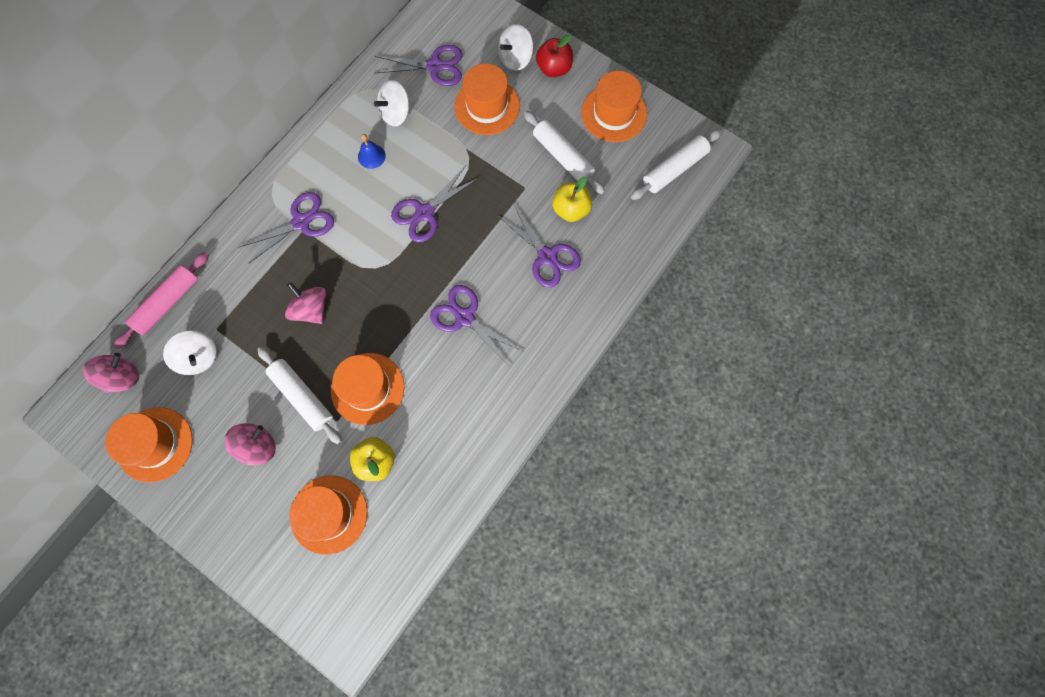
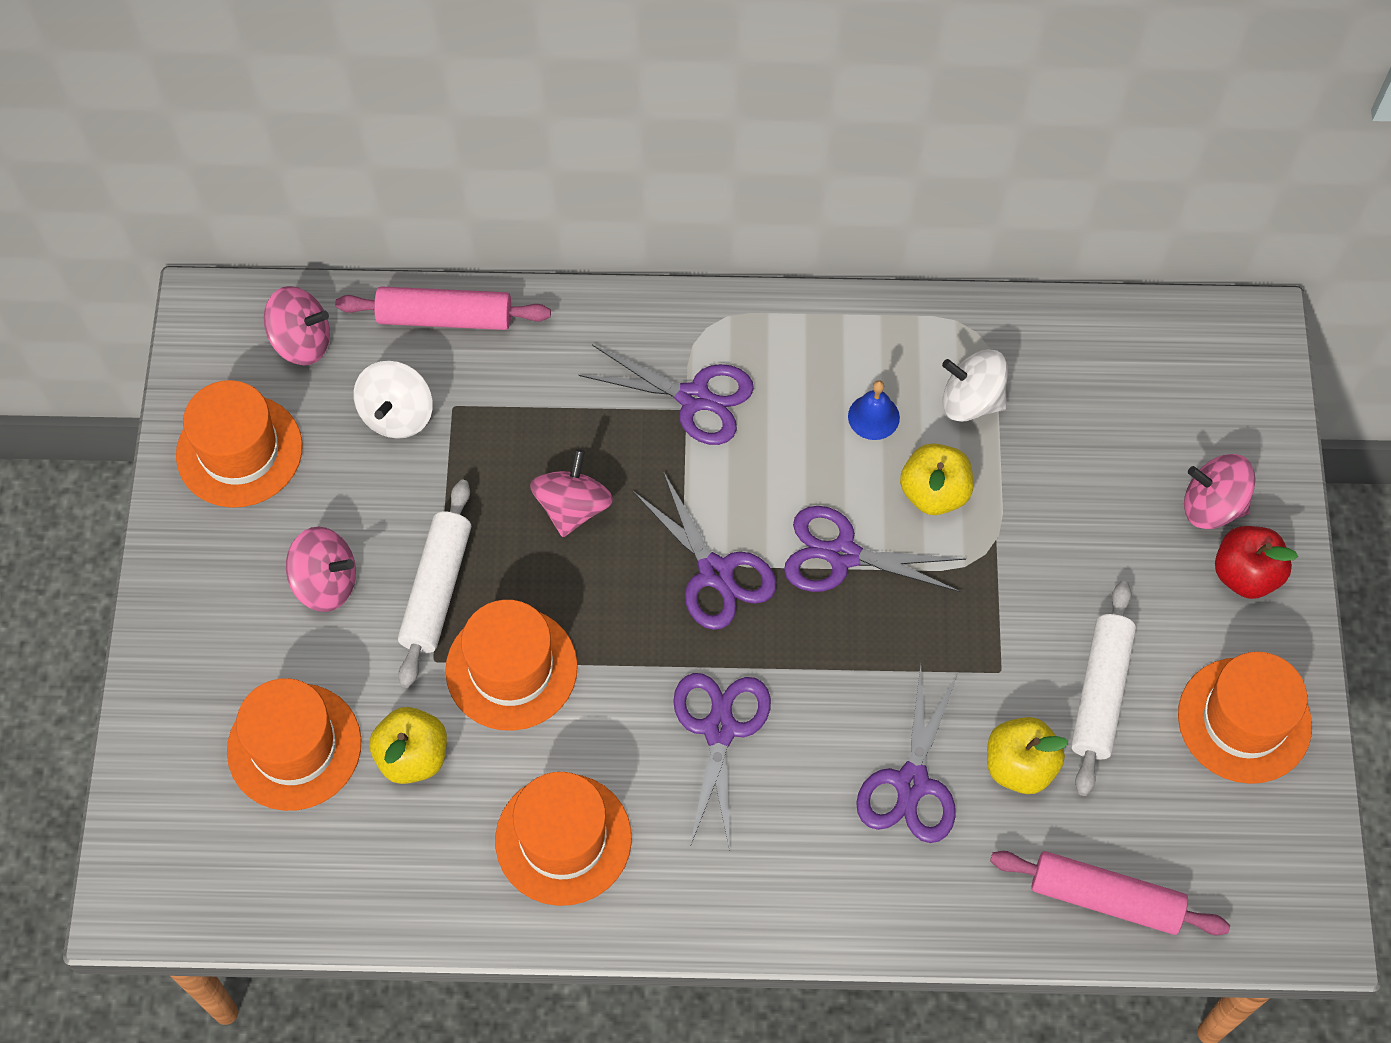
camera: 55 degrees right, 10 degrees down
(426, 157) = (934, 493): none -> yellow apple
(435, 66) = (1097, 399): purple scissors -> purple scissors (715, 573)
(487, 106) = (1093, 520): orange hat -> orange hat (563, 839)
(515, 59) = (1212, 506): white spinning top -> pink spinning top
(649, 217) = (1105, 898): none -> pink rolling pin
(674, 169) = (1224, 883): white rolling pin -> none

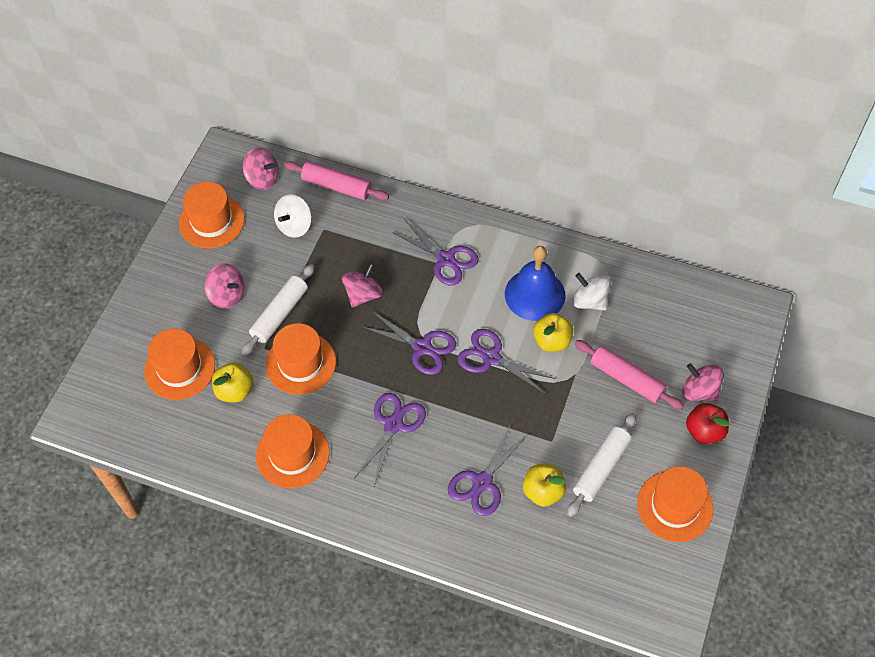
camera: 20 degrees right, 5 degrees down
(715, 573) = (422, 347): purple scissors -> purple scissors turned 45 degrees counterclockwise
(873, 417) = (535, 294): blue bell -> blue bell, size x2.15
(1105, 898) = (563, 574): pink rolling pin -> pink rolling pin (626, 379)

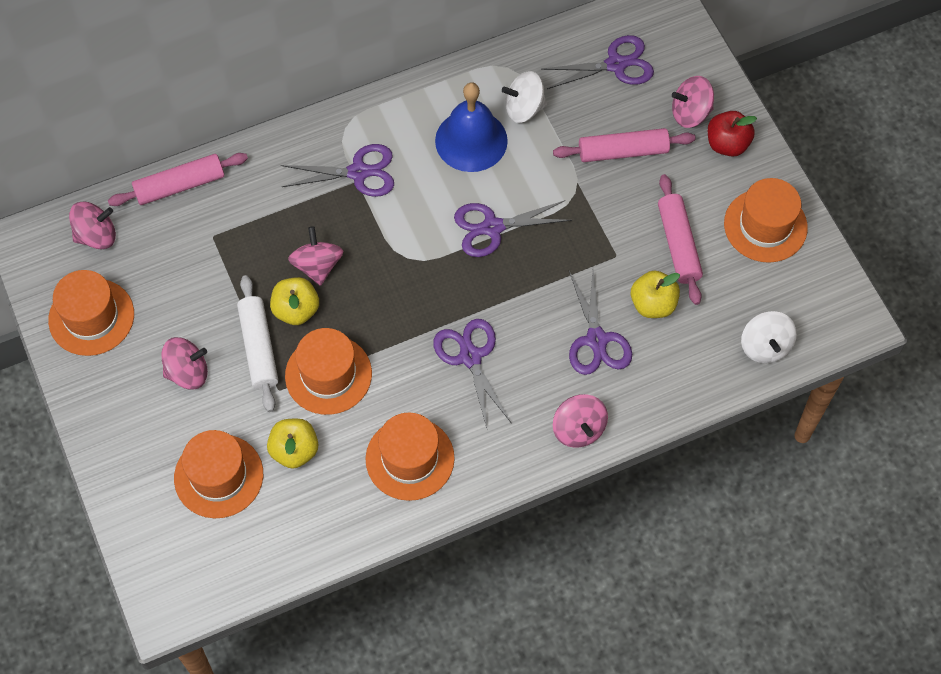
camera: 45 degrees left, 5 degrees up
(294, 225) = (180, 255): white spinning top -> white spinning top (765, 346)
(411, 528) = (578, 429): none -> pink spinning top
(422, 347) = (423, 268): purple scissors -> purple scissors (616, 64)
(552, 341) = (528, 170): yellow apple -> yellow apple (296, 310)
(601, 468) = (678, 244): white rolling pin -> pink rolling pin

